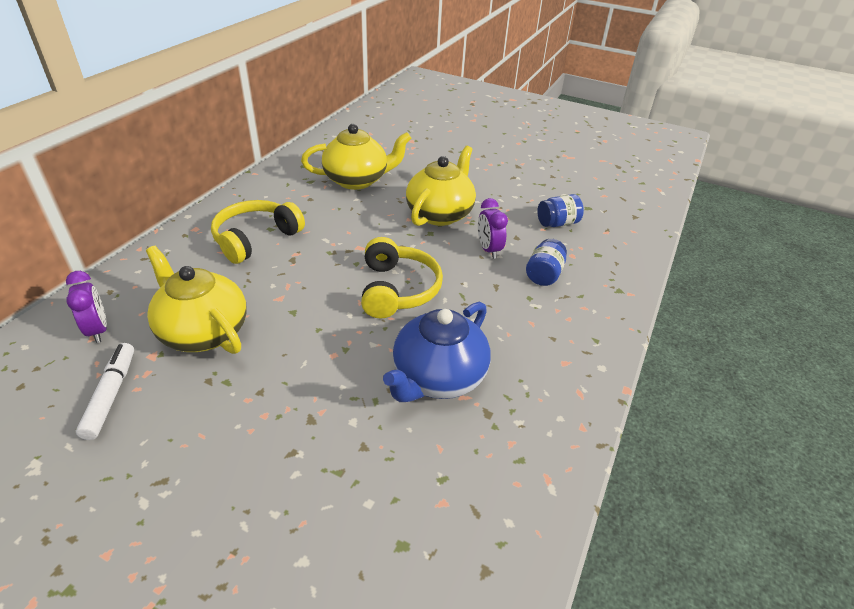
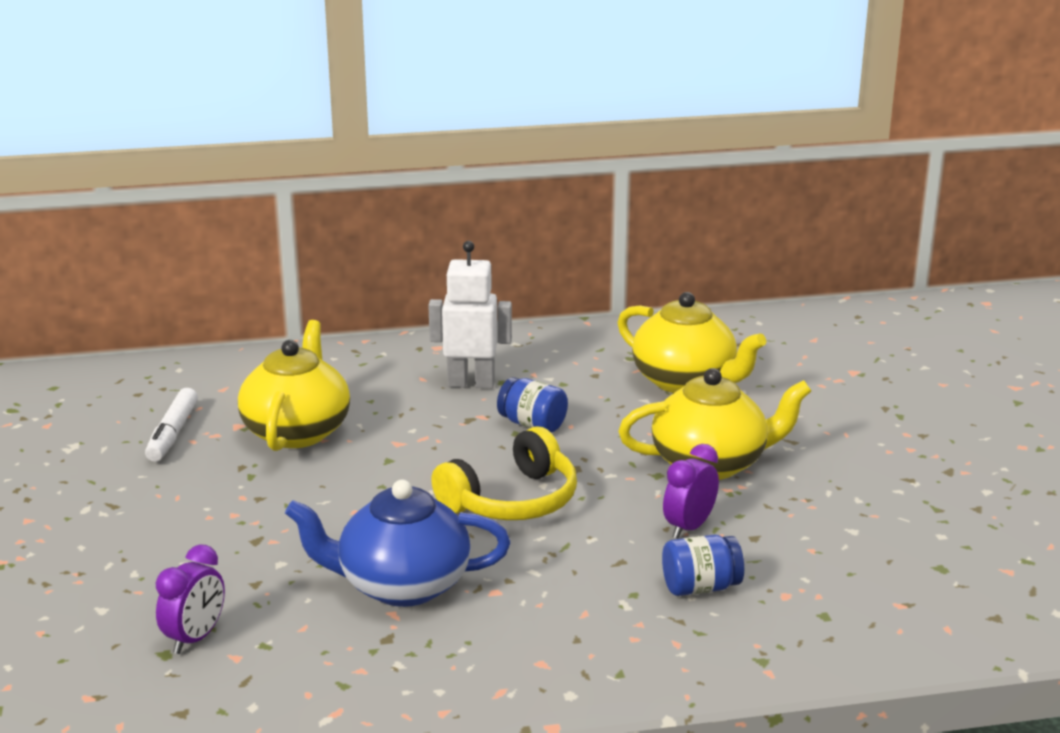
camera: 55 degrees right, 15 degrees down
(98, 330) = (235, 386): purple clock -> purple clock (195, 638)
(111, 395) = (172, 434): white marker -> white marker turned 135 degrees clockwise
(255, 239) = (471, 383): yellow headphones -> white robot
(557, 223) = (847, 556): blue jar -> blue jar (532, 424)

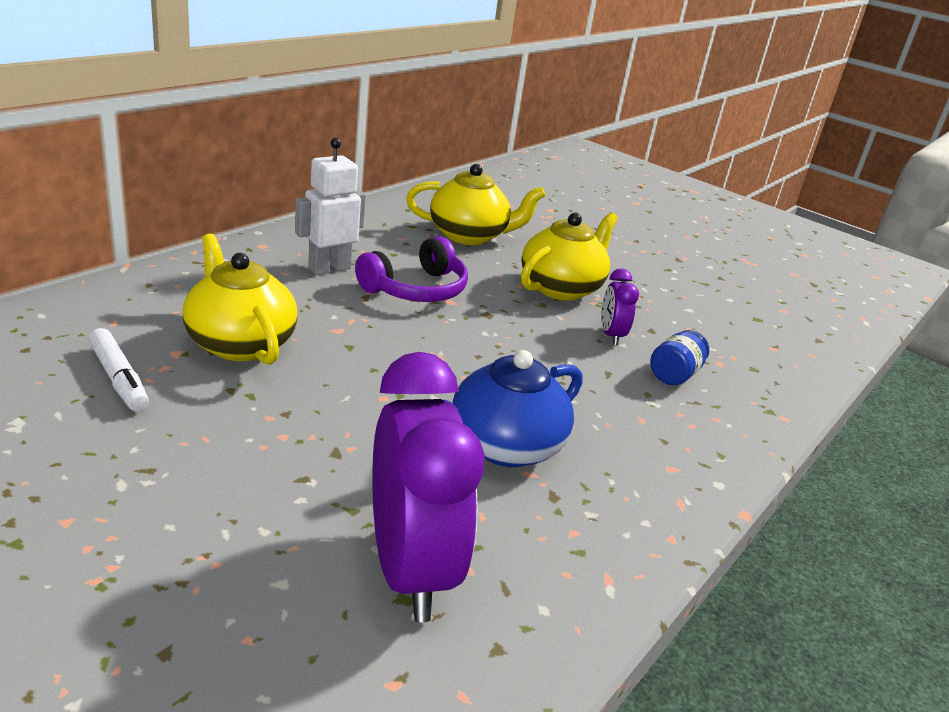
camera: 45 degrees left, 5 degrees up
(195, 638) = (410, 569): purple clock -> purple clock, size x2.13
(512, 501) = (483, 351): yellow headphones -> none
(532, 424) = (416, 289): blue jar -> purple headphones

